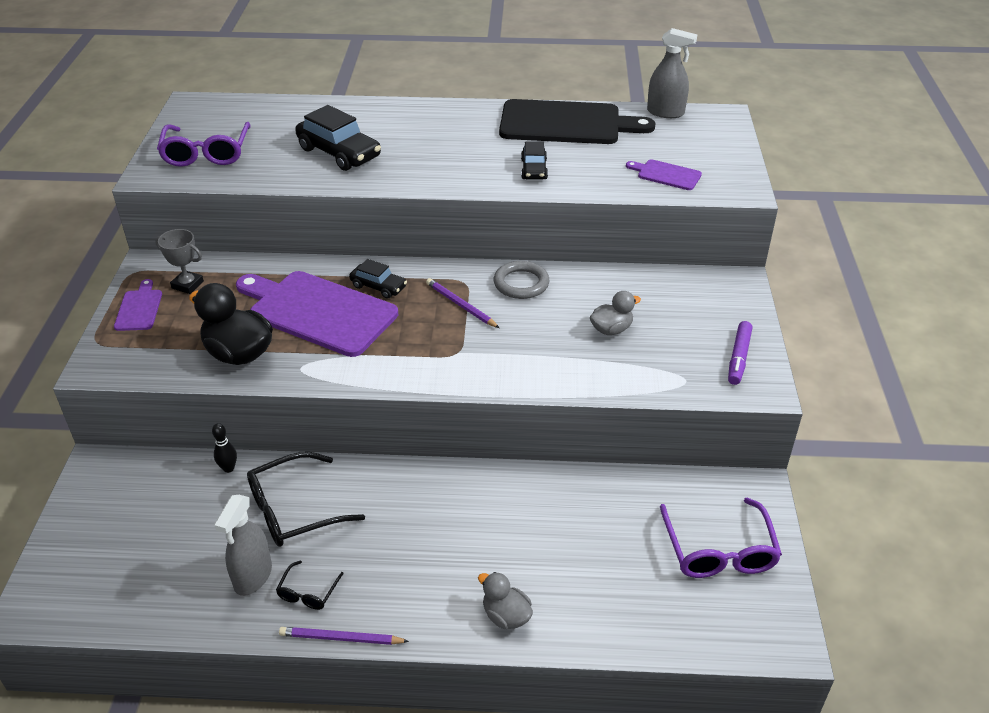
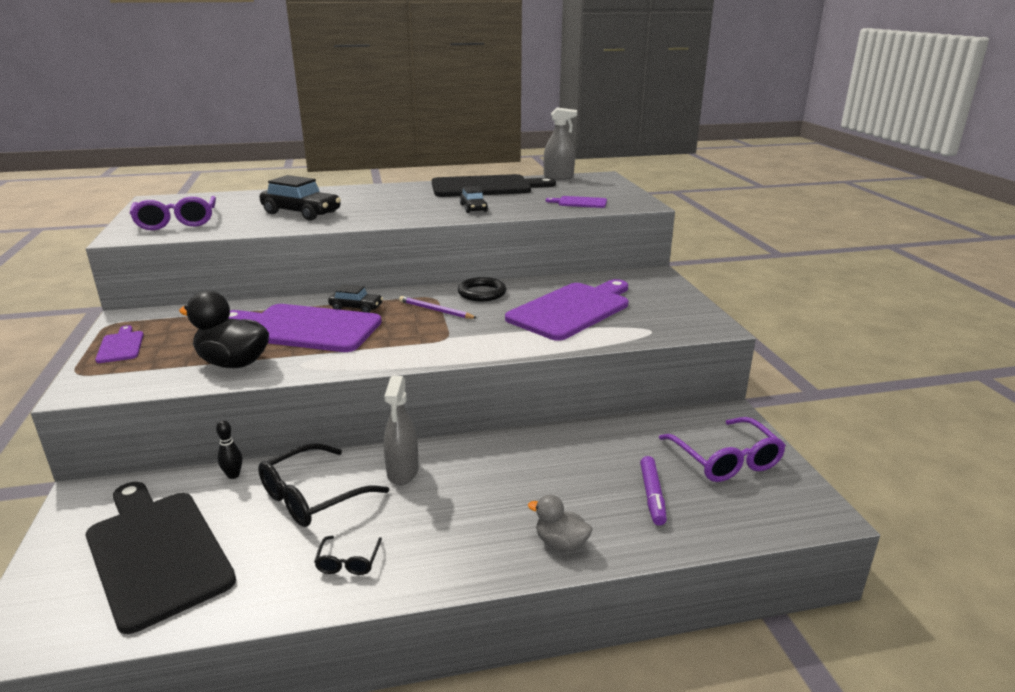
camera: 15 degrees left, 15 degrees down
(149, 544) = (156, 552): none -> black cutting board
(187, 285) = (169, 326): grey trophy -> none
(253, 576) = (283, 559): grey spray bottle -> grey spray bottle (402, 472)
(341, 638) = (398, 595): purple pencil -> none
(521, 283) = (482, 293): grey ring -> black ring
(611, 329) = (572, 309): grey duck -> purple cutting board
(739, 357) = (684, 313): purple marker -> purple marker (652, 495)

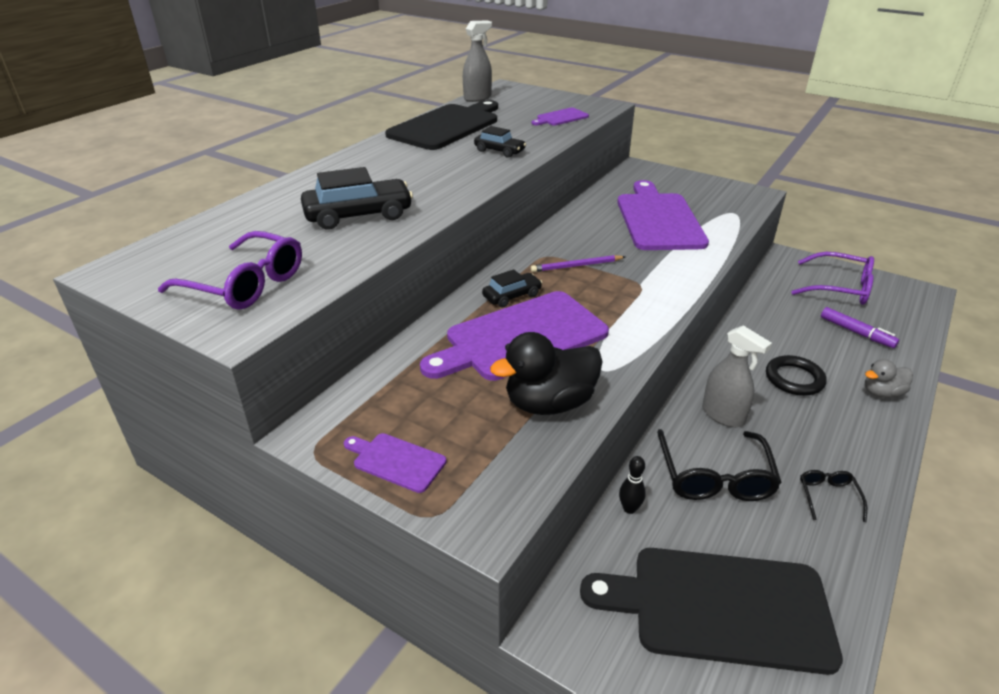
camera: 45 degrees left, 10 degrees up
(348, 561) = (828, 497): black glasses -> black glasses turned 135 degrees counterclockwise
(482, 293) = (570, 234): black ring -> black ring (794, 379)

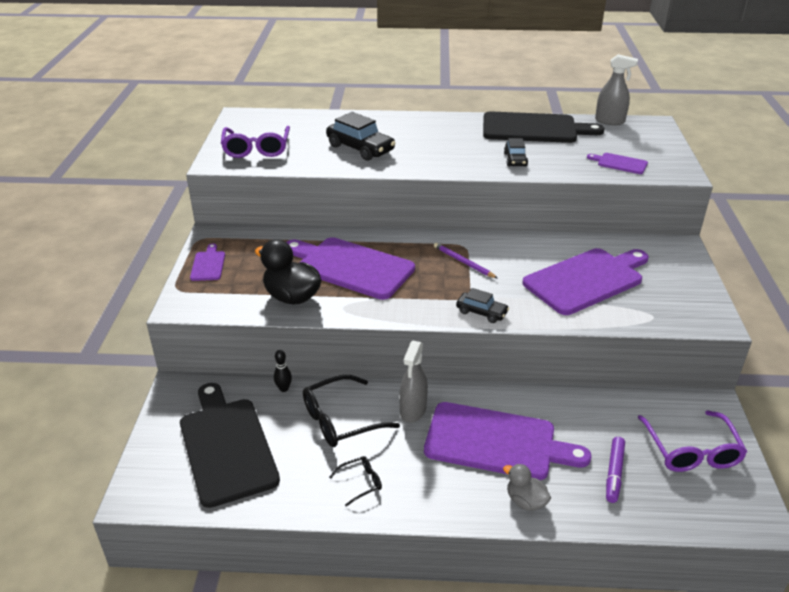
camera: 60 degrees right, 0 degrees up
(512, 296) = (396, 249): black car -> black car (481, 312)
(794, 379) = (496, 442): black ring -> purple cutting board

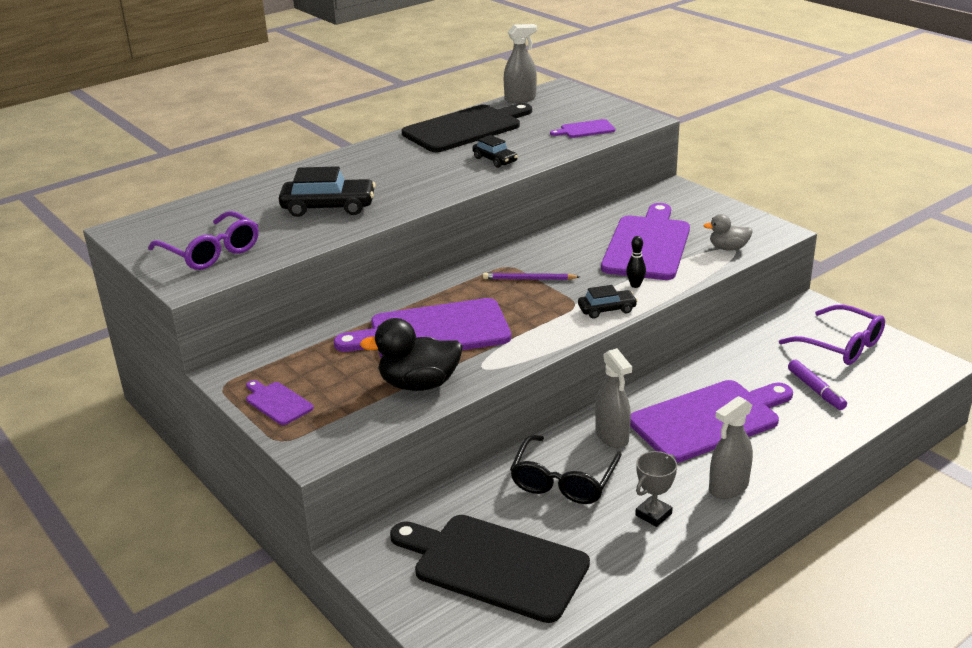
camera: 40 degrees left, 5 degrees down
(284, 389) = (472, 488): black bowling pin -> black bowling pin (635, 285)
(360, 483) = (653, 514): black glasses -> grey trophy
(436, 500) = (728, 487): none -> grey spray bottle
(525, 501) = (788, 446): grey duck -> grey duck (728, 248)

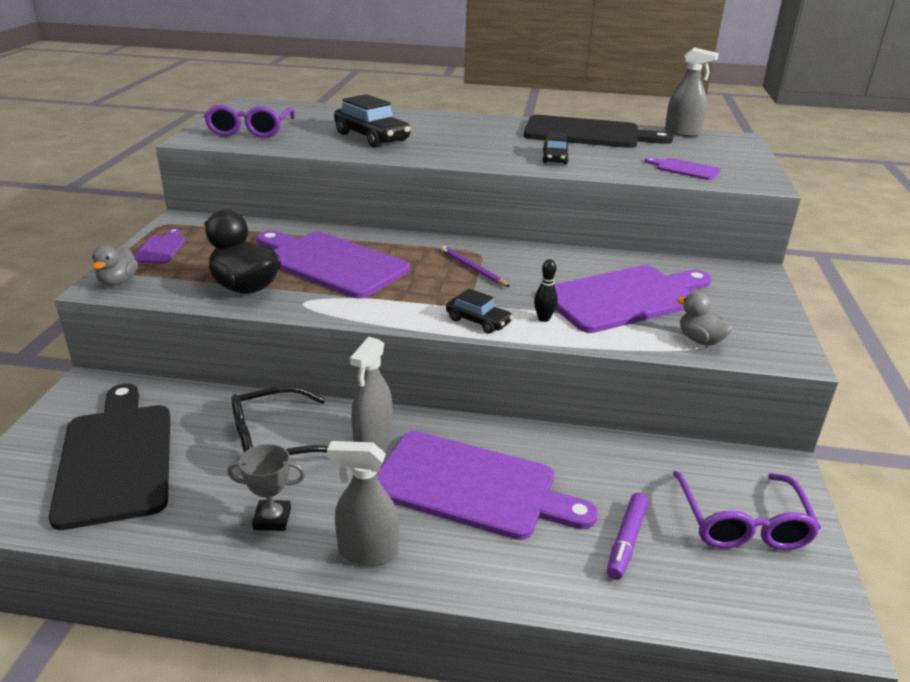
camera: 45 degrees right, 0 degrees up
(316, 443) = (118, 281): none -> grey duck

